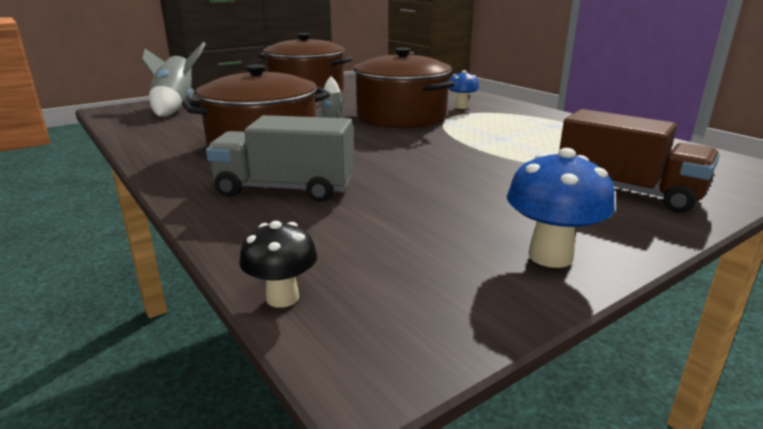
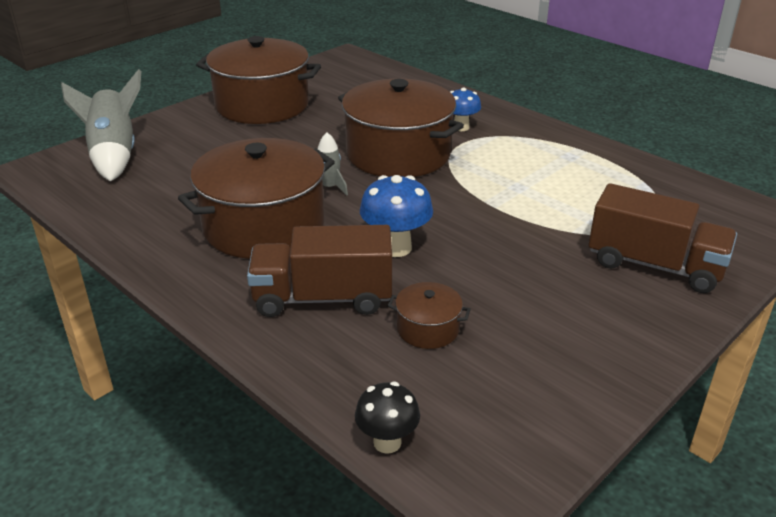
camera: 10 degrees left, 10 degrees up
(285, 189) = (323, 298): grey truck -> brown truck
(374, 216) = (428, 329): none -> brown pot
(550, 256) = (598, 364): blue mushroom -> blue mushroom (396, 248)

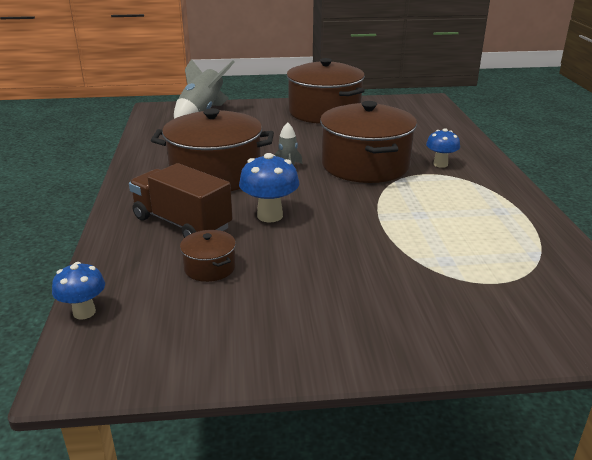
camera: 40 degrees right, 5 degrees down
(387, 442) = (84, 312): black mushroom -> blue mushroom
(654, 265) = (443, 309): brown truck -> none

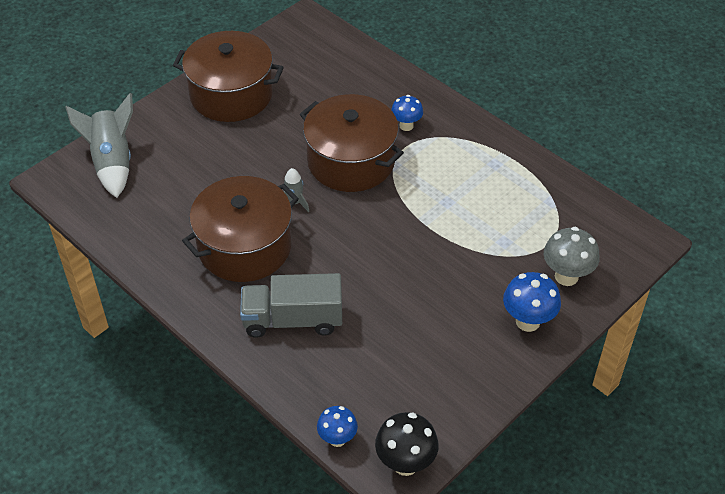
camera: 40 degrees left, 20 degrees up
(104, 368) = (405, 463): none -> black mushroom
(182, 223) = (293, 320): brown truck -> grey truck
(210, 267) = (367, 348): brown pot -> none
(270, 216) = (346, 270): blue mushroom -> blue mushroom (528, 321)
(489, 316) = (566, 276): none -> grey mushroom

